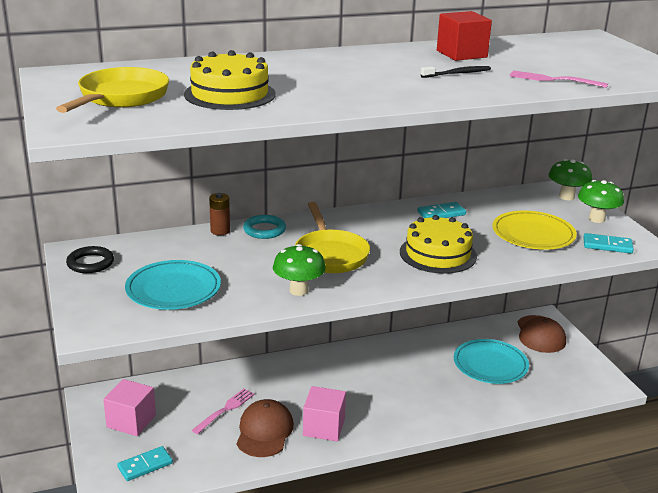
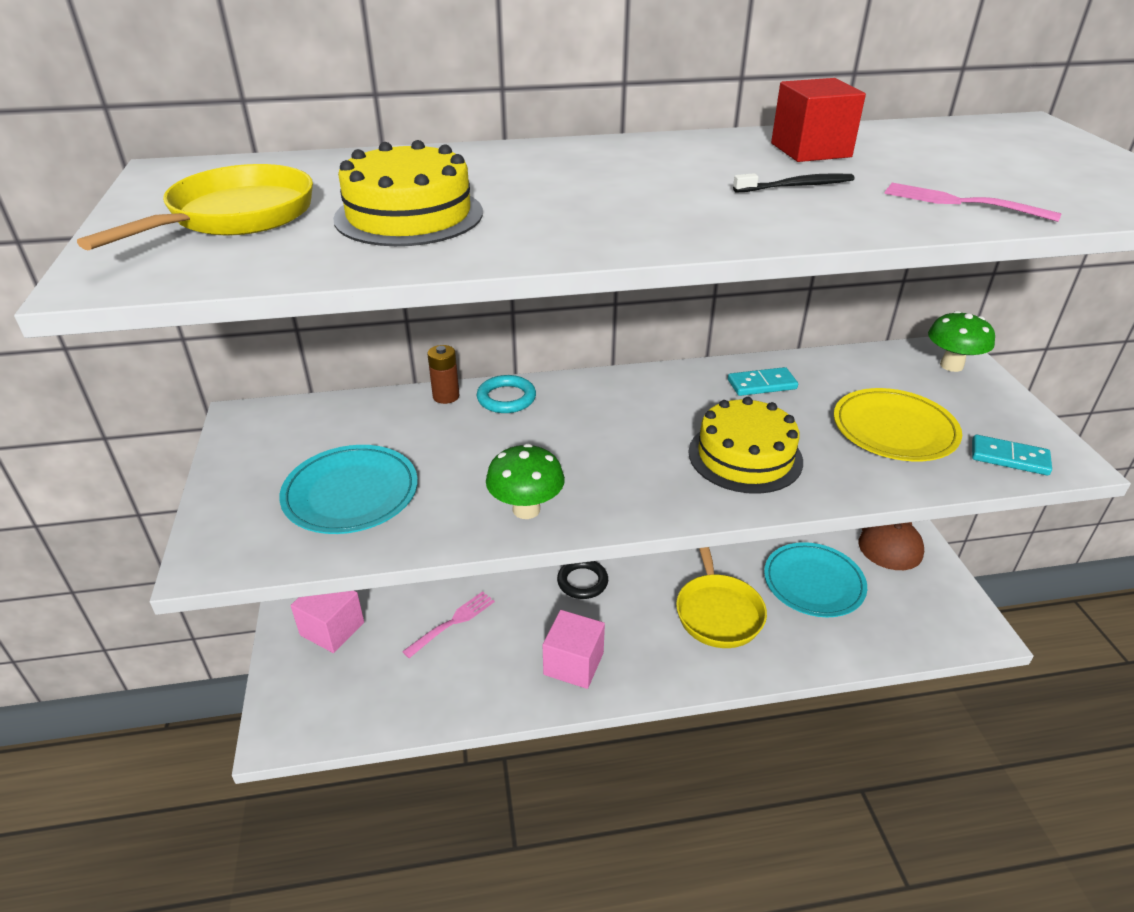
camera: 10 degrees right, 10 degrees up
(90, 263) = (256, 440): black ring -> black ring (582, 581)
(145, 465) = (332, 701): turquoise domino -> none
(264, 431) = (495, 662): brown cap -> none
(330, 254) = (587, 447): yellow pan -> yellow pan (717, 611)
(596, 219) = (995, 407): green mushroom -> none

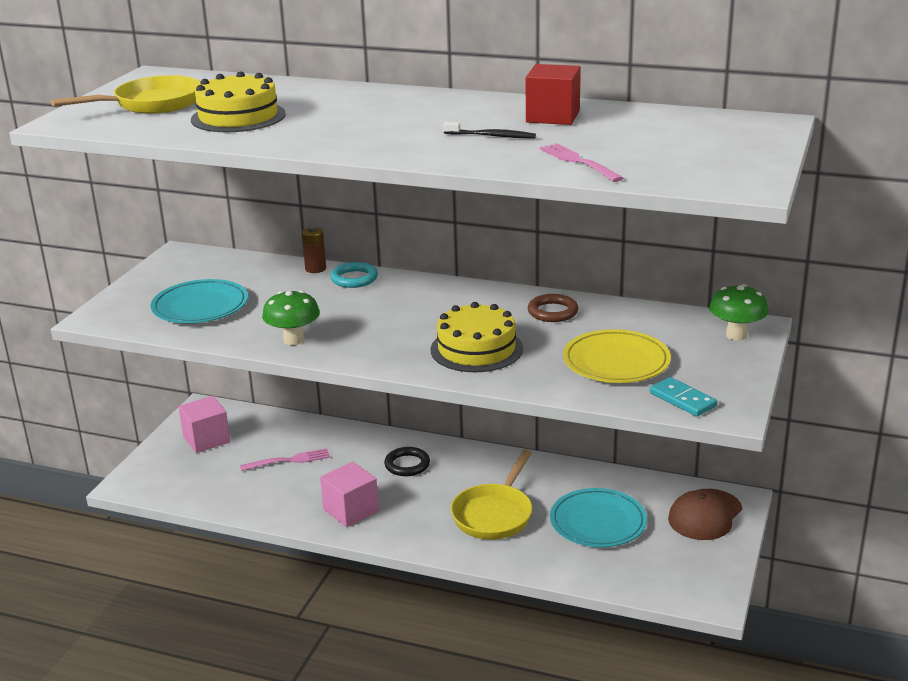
camera: 30 degrees right, 10 degrees down
(762, 384) = (553, 312): turquoise domino -> brown ring

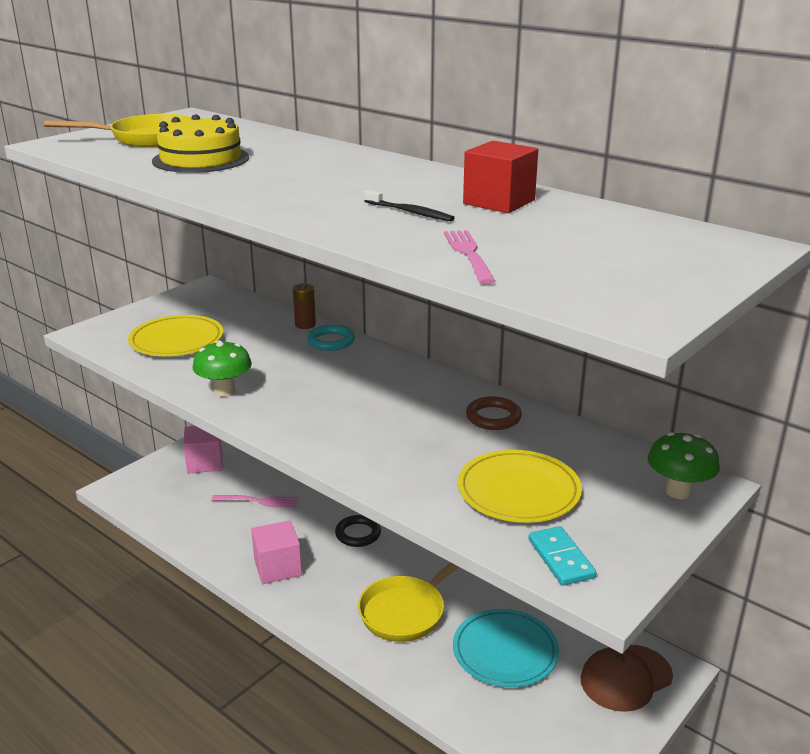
camera: 20 degrees right, 0 degrees up
(200, 306) = (177, 340): turquoise plate -> yellow plate
(476, 349) = (385, 441): yellow cake -> none

